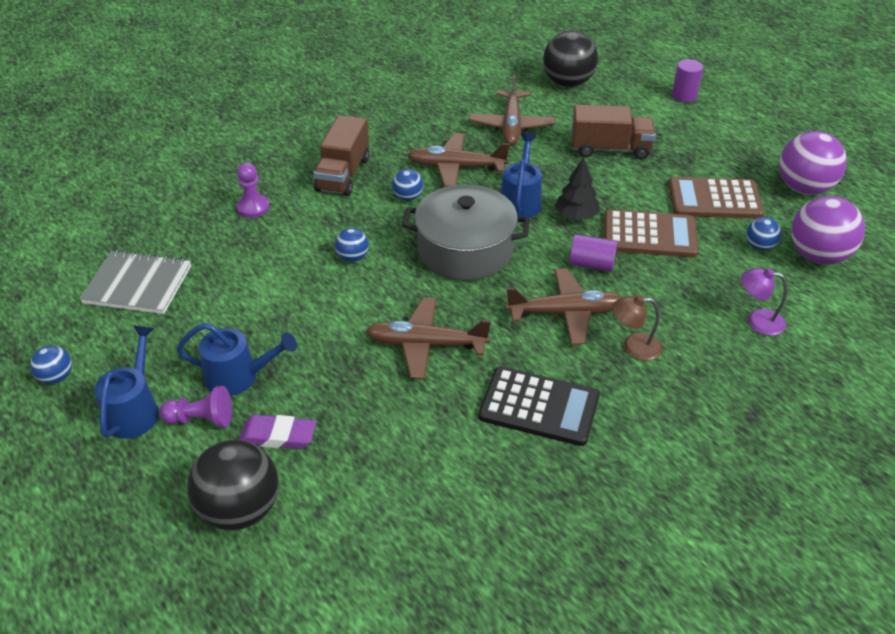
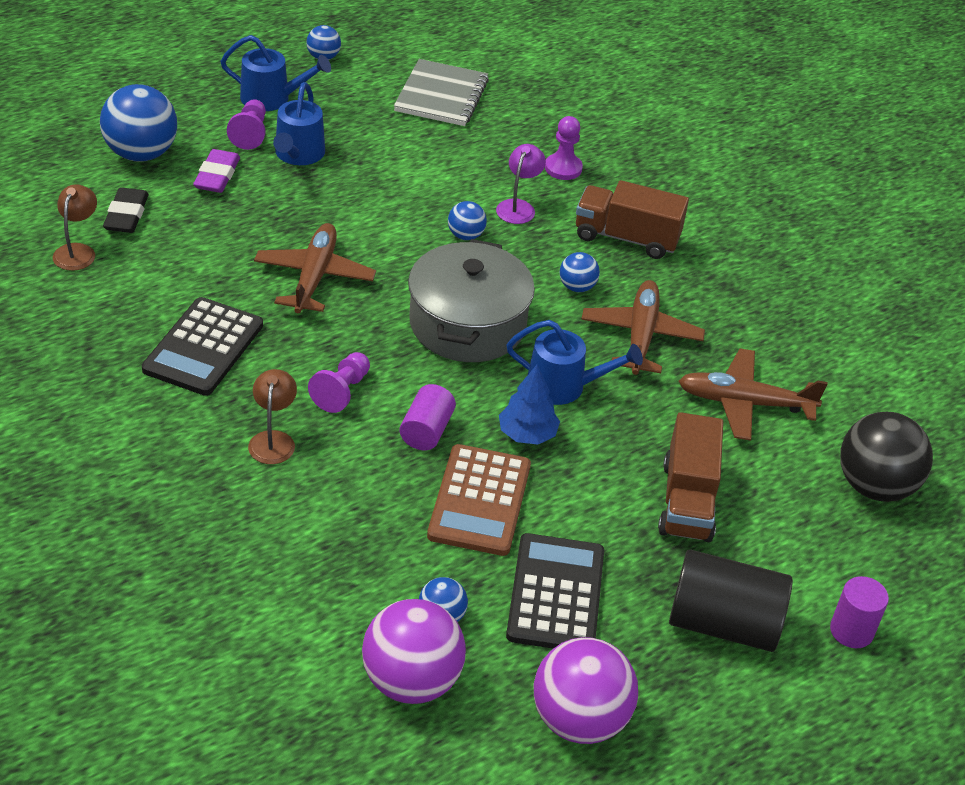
camera: 90 degrees right, 0 degrees up
(240, 509) = (141, 153): black ball -> blue ball
(353, 502) = (126, 215): none -> black eraser
(421, 534) = (77, 251): none -> brown lamp
(565, 313) = (341, 391): brown plane -> purple pawn
(576, 216) = (527, 434): black tree -> blue tree
(703, 137) = (723, 623): none -> black cylinder
(714, 199) = (556, 594): brown calculator -> black calculator
(757, 321) = (292, 569): purple lamp -> purple lamp (518, 207)

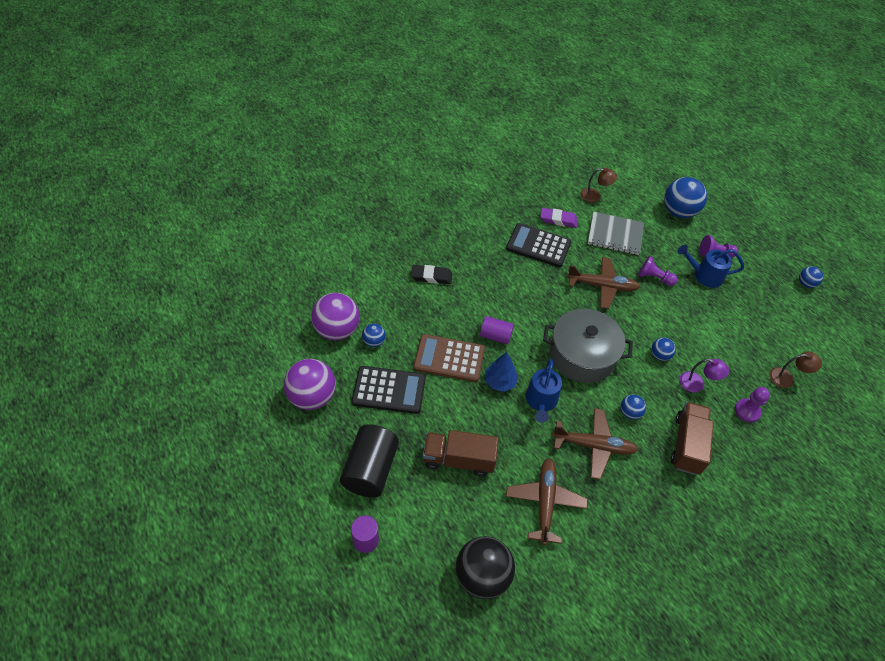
camera: 90 degrees right, 10 degrees up
(126, 215) = (627, 210): black eraser -> black eraser (431, 276)
(217, 176) = (672, 242): purple eraser -> purple eraser (558, 220)
(272, 98) = (752, 262): blue watering can -> none
(273, 440) = (480, 275): brown lamp -> brown lamp (786, 378)
(341, 391) = (518, 300): purple pawn -> purple pawn (654, 278)
(441, 96) = (795, 344): grey notebook -> grey notebook (615, 235)

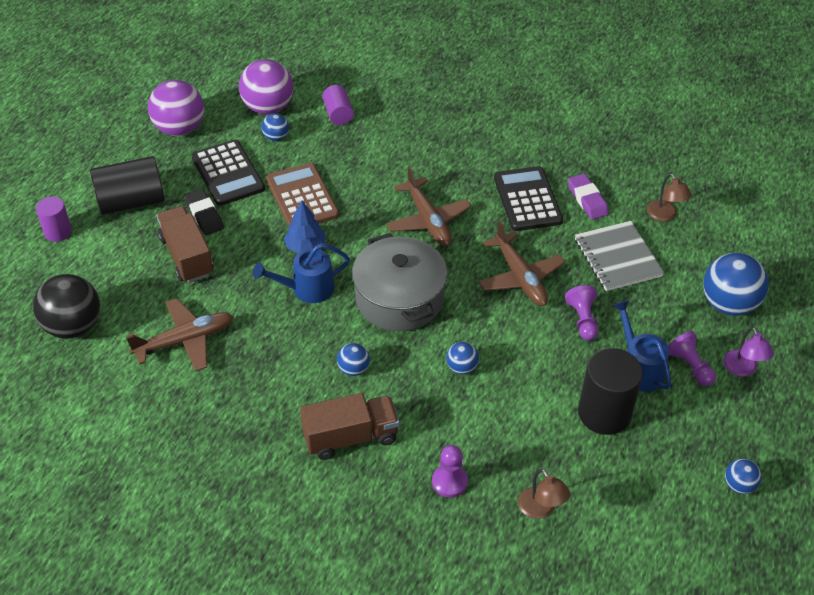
camera: 60 degrees right, 5 degrees down
(431, 276) = (397, 138): black eraser -> black eraser (204, 215)
(495, 336) = (362, 219): purple cylinder -> purple cylinder (338, 114)
(593, 446) = (283, 353): brown plane -> brown plane (428, 220)
(697, 384) = (449, 418): purple lamp -> purple lamp (742, 369)
(730, 309) = (604, 413): none -> black cylinder

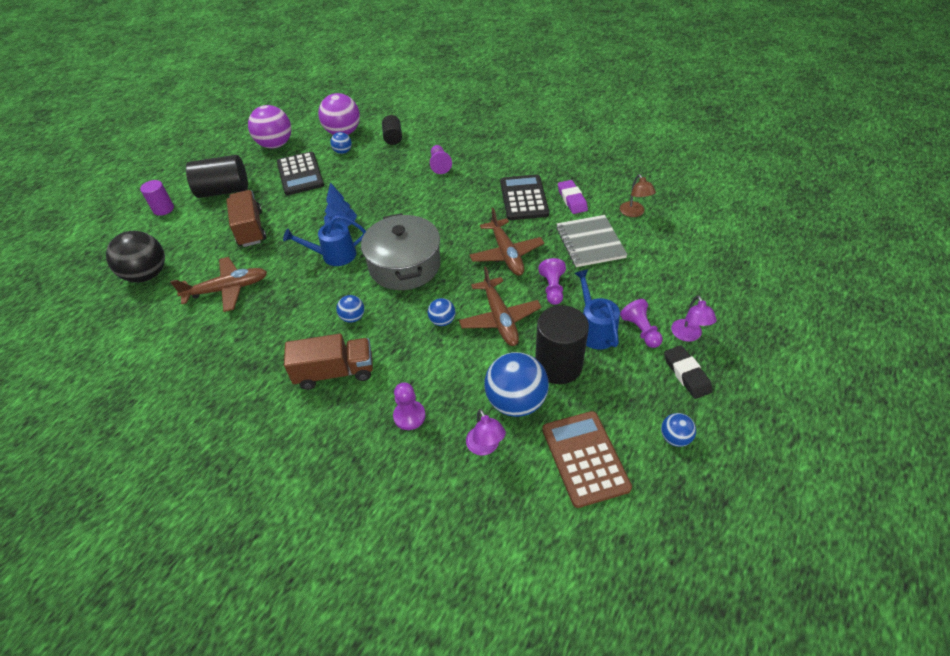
camera: 10 degrees right, 0 degrees up
(204, 215) = (273, 201): black eraser -> black eraser (686, 374)
(302, 197) = (350, 191): brown calculator -> brown calculator (585, 458)
(338, 114) = (393, 138): purple cylinder -> black cylinder
(410, 154) = (439, 165): none -> purple pawn
(428, 220) = (442, 210): brown plane -> brown plane (499, 318)
(541, 509) = (485, 447): brown lamp -> purple lamp
(728, 304) = (681, 282): blue ball -> blue ball (516, 402)

